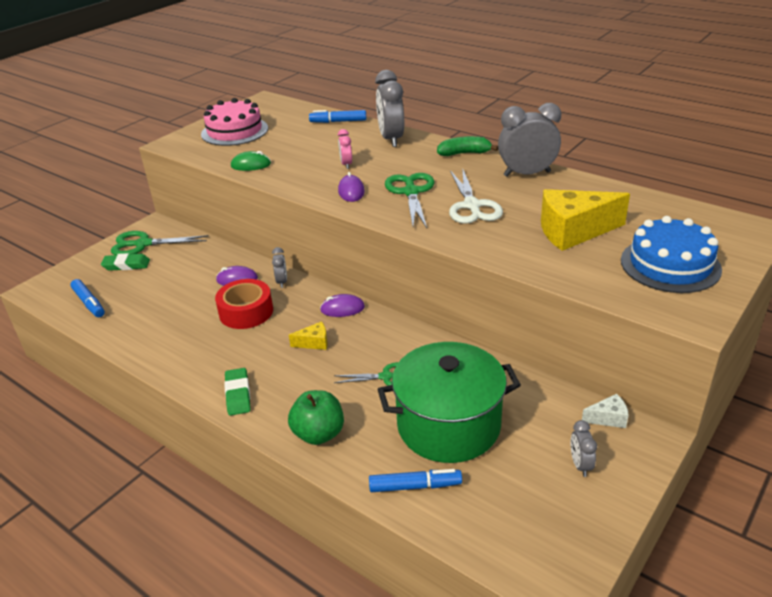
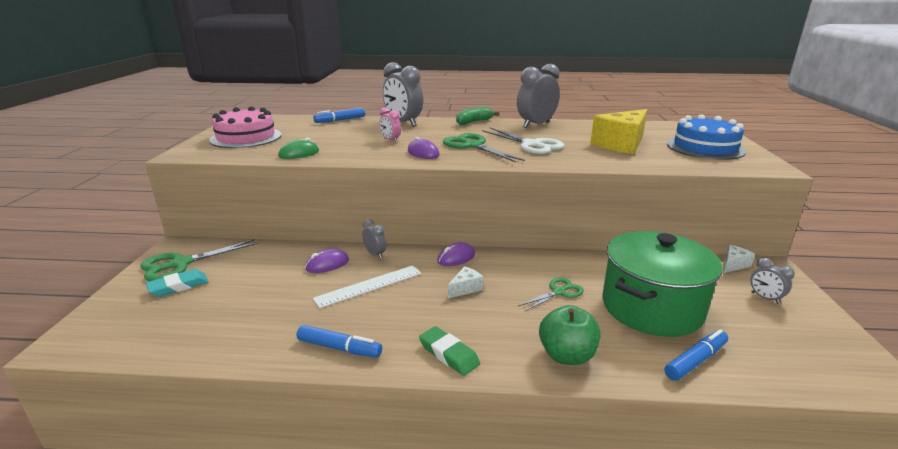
camera: 35 degrees left, 10 degrees down
(89, 303) = (164, 333): blue marker -> blue marker (339, 348)
(126, 265) = (179, 286): green eraser -> turquoise eraser
(246, 312) = (369, 286): red tape -> white ruler
(314, 343) = (465, 288): yellow cheese -> white cheese

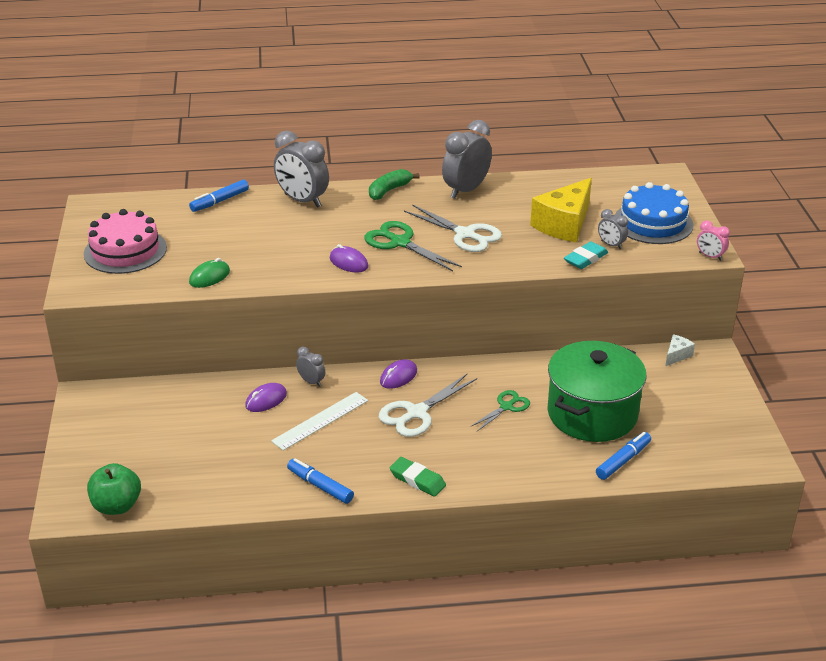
camera: 10 degrees left, 10 degrees up
(179, 286) = (126, 443): turquoise eraser -> turquoise eraser (585, 259)
(181, 264) = (108, 417): green scissors -> none
(339, 348) = (320, 486): blue marker -> blue marker turned 150 degrees counterclockwise
(390, 140) = (302, 240): pink clock -> pink clock (710, 256)
(465, 288) = (417, 413): white cheese -> white scissors
(567, 355) = (517, 469): green apple -> green apple (117, 506)
(765, 298) = (696, 392): grey clock -> grey clock (611, 245)

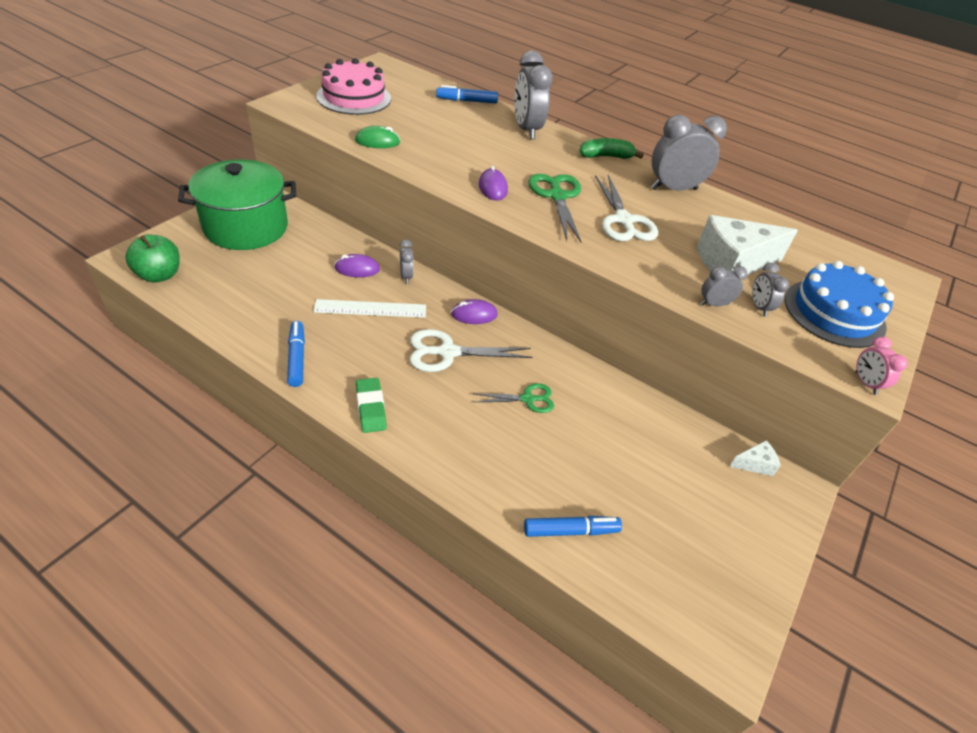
camera: 35 degrees right, 10 degrees up
(564, 224) = (732, 263): yellow cheese -> white cheese
(585, 259) = (714, 304): turquoise eraser -> grey clock
(592, 414) = (598, 461): green pot -> green pot (246, 227)

